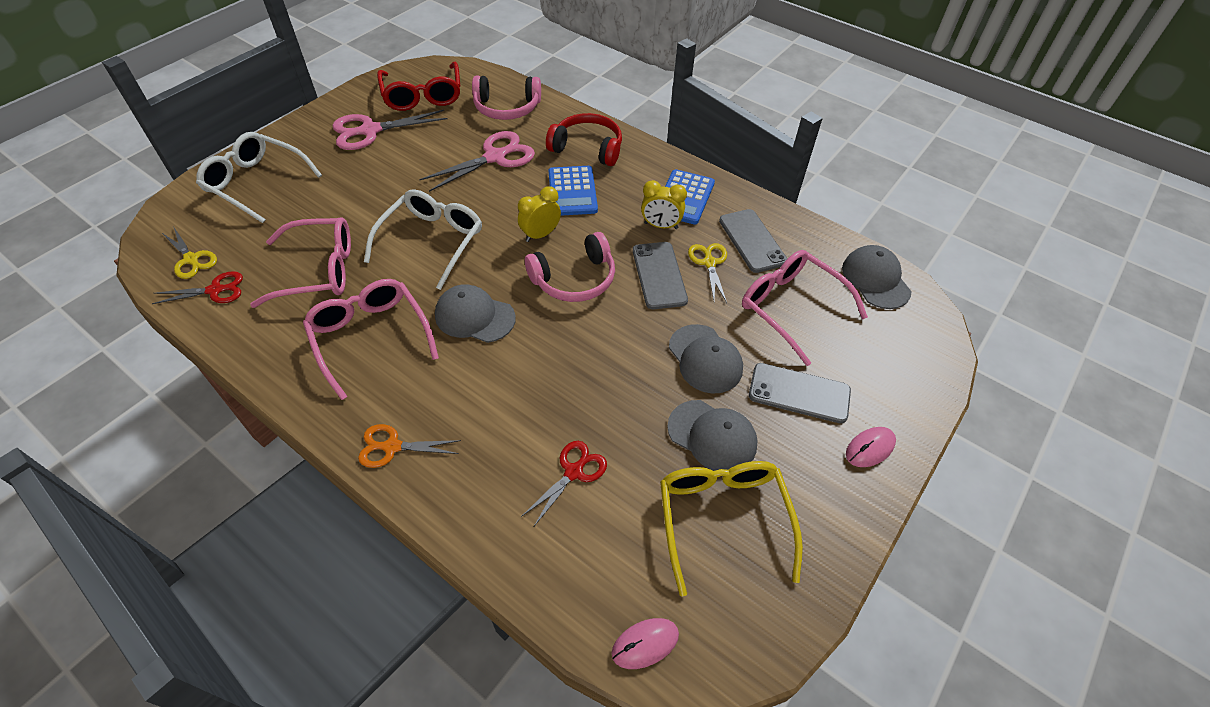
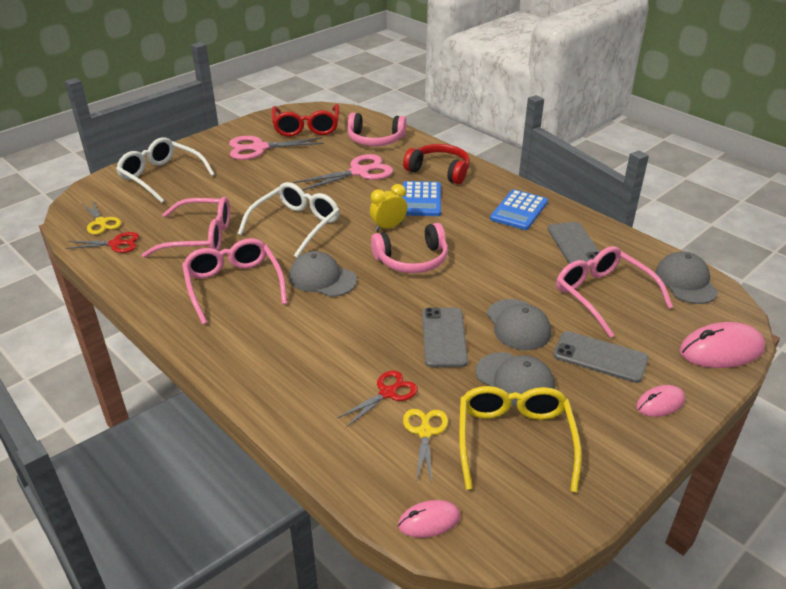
camera: 10 degrees right, 15 degrees down
(392, 447) = (238, 360): orange scissors -> none
(659, 275) = (487, 263): grey phone -> grey phone (444, 337)
(661, 226) = (494, 229): yellow clock -> none
(709, 263) = (533, 258): yellow scissors -> yellow scissors (425, 432)
(923, 369) = (721, 350): none -> pink mouse

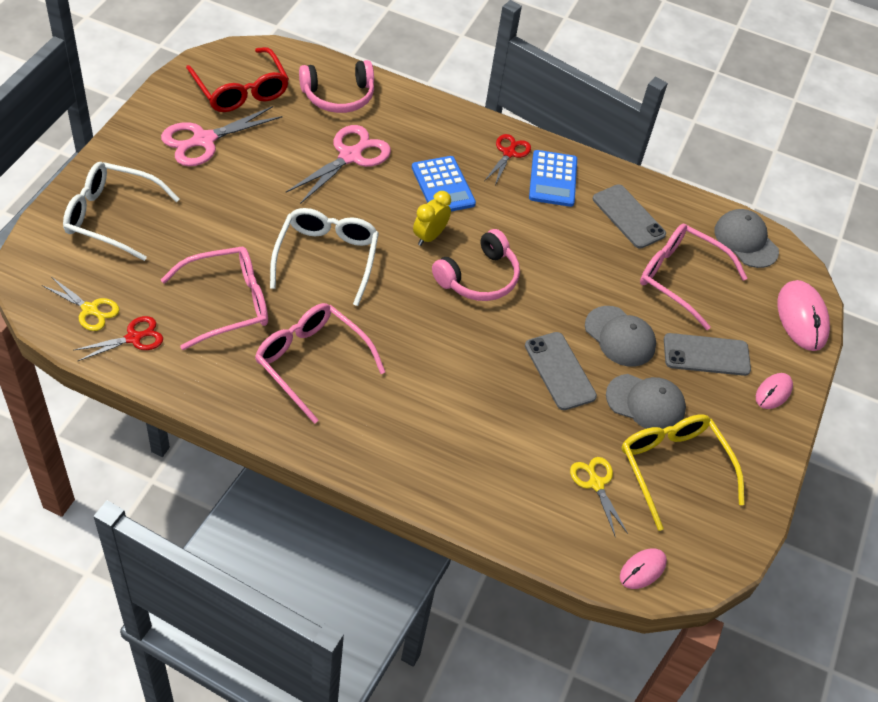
camera: 30 degrees left, 15 degrees up
(322, 278) = (400, 327): grey cap -> none
(387, 393) = (542, 451): red scissors -> red scissors (509, 153)
(439, 171) = (440, 135): red headphones -> none
(721, 350) = (801, 318): pink mouse -> pink mouse turned 60 degrees counterclockwise

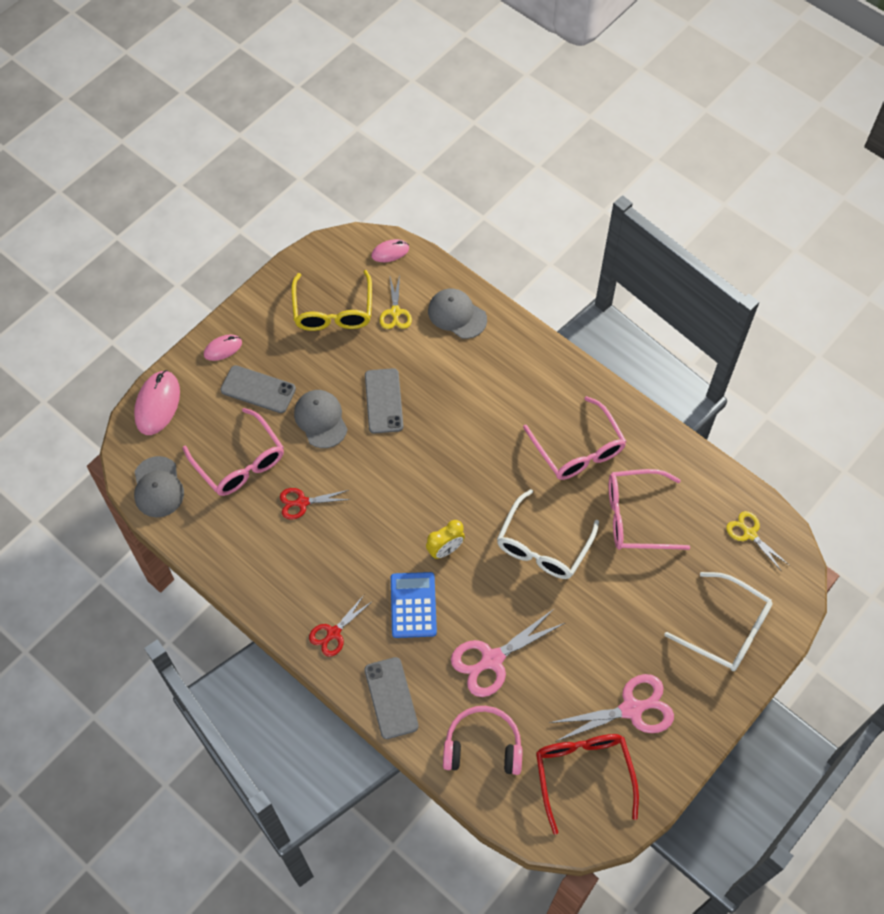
camera: 155 degrees left, 10 degrees up
(133, 338) = (716, 499): red scissors -> red scissors (302, 502)
(479, 277) = (416, 498): pink headphones -> none
(553, 179) = (304, 592): blue calculator -> none
(628, 217) = (252, 535): grey phone -> grey phone (391, 698)
(645, 403) = (328, 362): grey cap -> grey cap (457, 315)

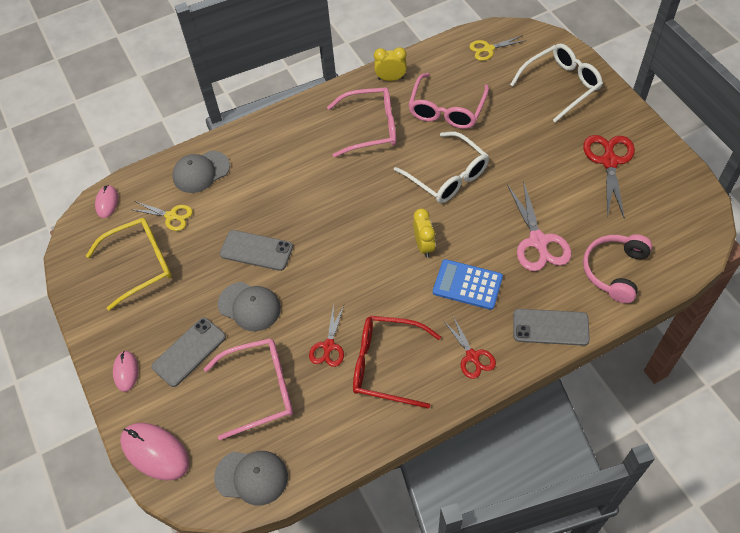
camera: 65 degrees left, 5 degrees down
(321, 419) = (249, 306): grey cap -> grey cap turned 150 degrees counterclockwise
(333, 311) = (140, 264): yellow glasses -> yellow glasses turned 45 degrees counterclockwise
(583, 774) = (656, 208): red glasses -> red glasses (386, 365)
(631, 709) = (609, 161): pink scissors -> red scissors
(657, 445) = (390, 78): none -> yellow clock

